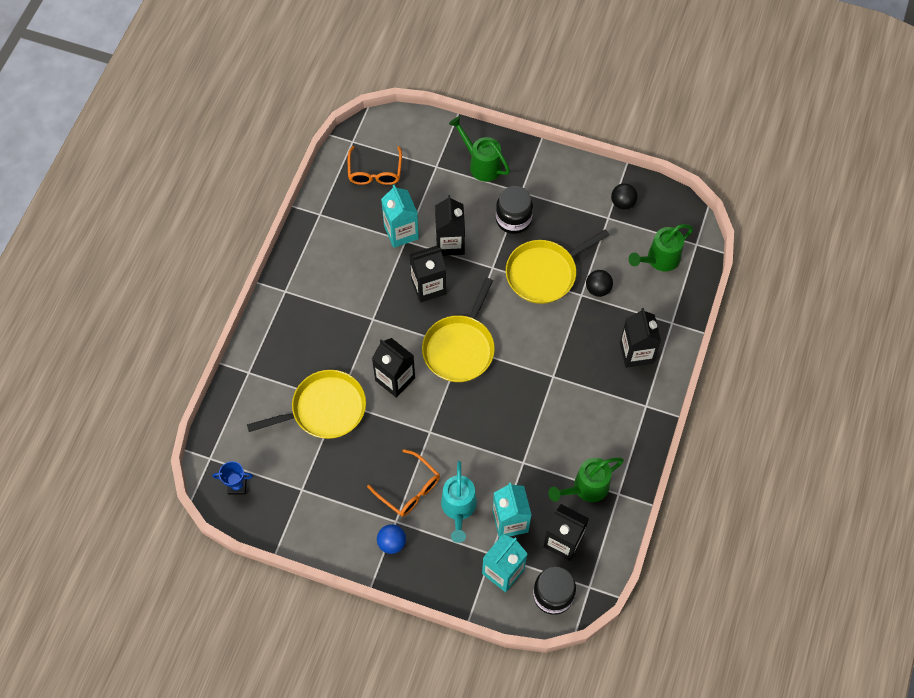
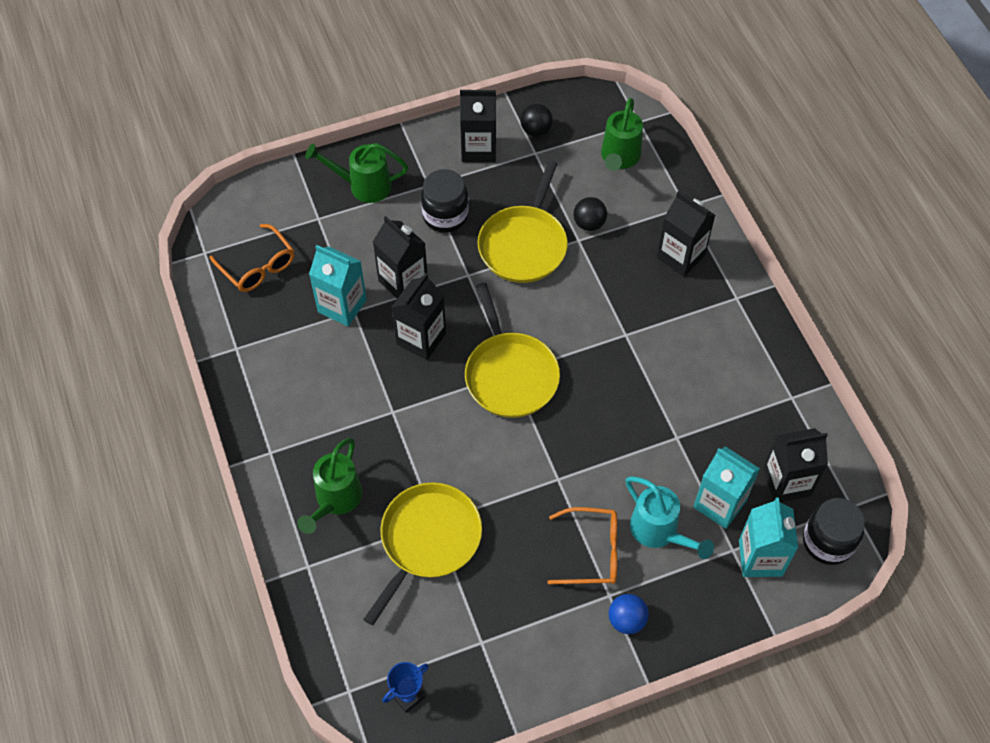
camera: 40 degrees left, 5 degrees down
(395, 379) = (473, 454): black carton -> black carton (478, 149)
(586, 488) = (758, 415): green watering can -> green watering can (336, 500)

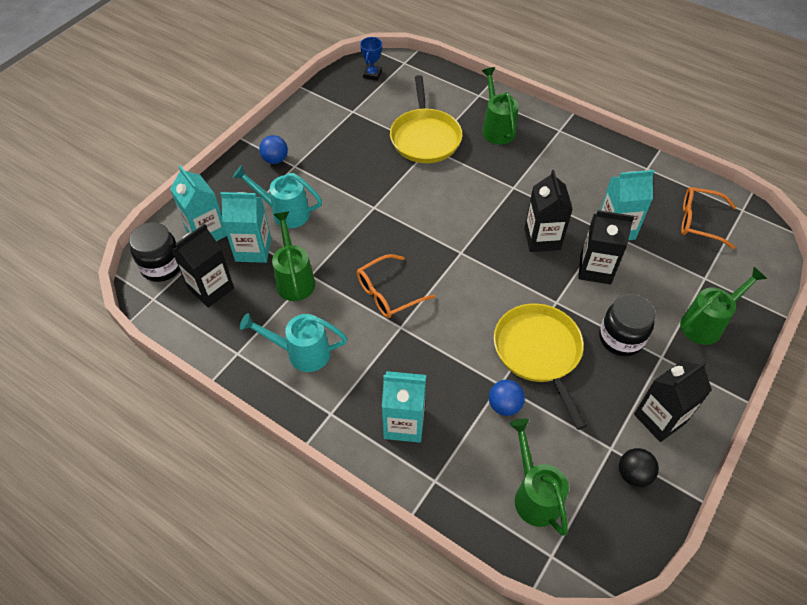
camera: 145 degrees right, 5 degrees down
(510, 374) = (460, 250): yellow pan -> none
(589, 224) = (504, 405): black ball -> blue ball
(592, 552) = (321, 181): orange glasses -> orange glasses (388, 293)
(680, 256) = (404, 423): black carton -> turquoise carton
(696, 442) = (294, 279): none -> green watering can
(731, 362) = (302, 353): none -> turquoise watering can

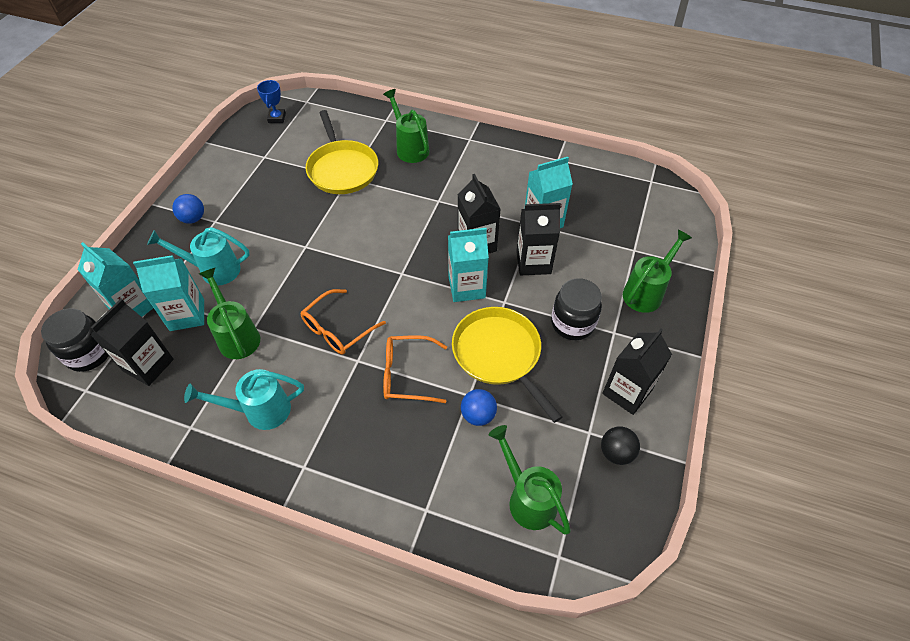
camera: 15 degrees left, 0 degrees up
(404, 423) = (382, 458): turquoise carton -> turquoise carton (466, 287)
(699, 221) = (616, 199): orange glasses -> orange glasses (407, 374)

